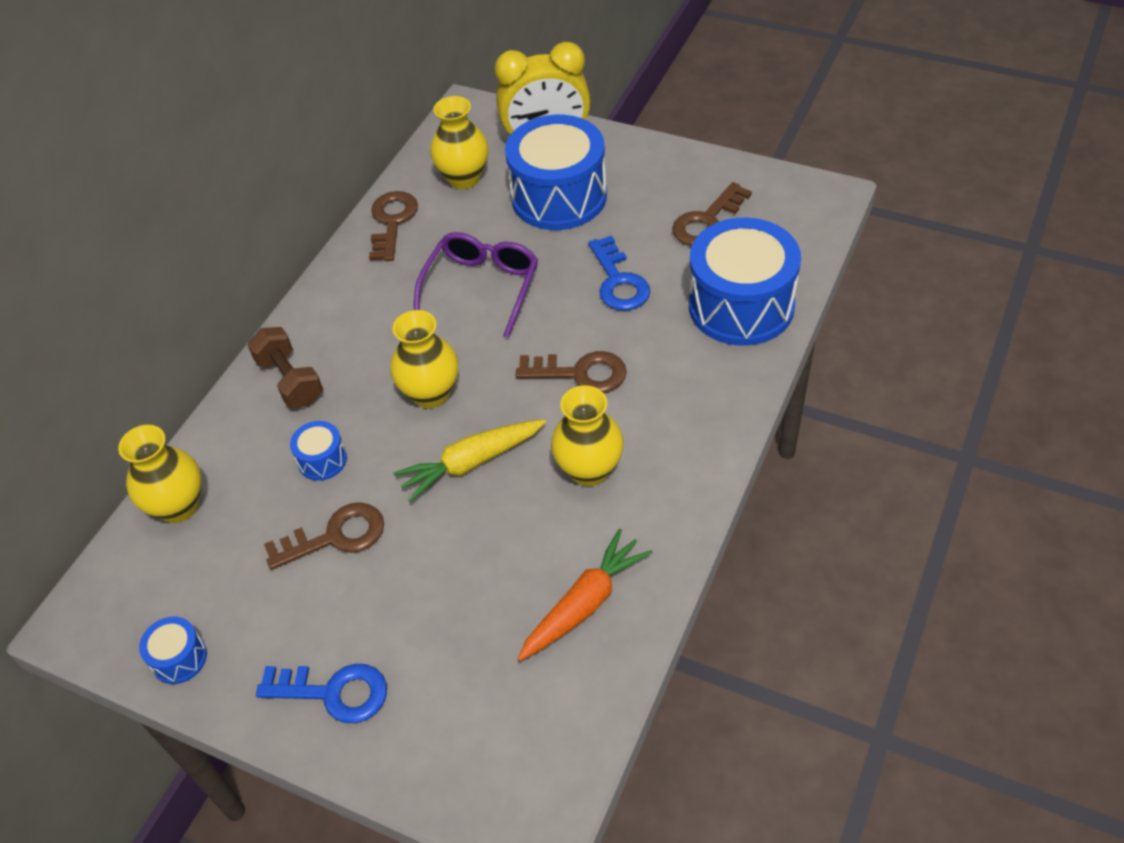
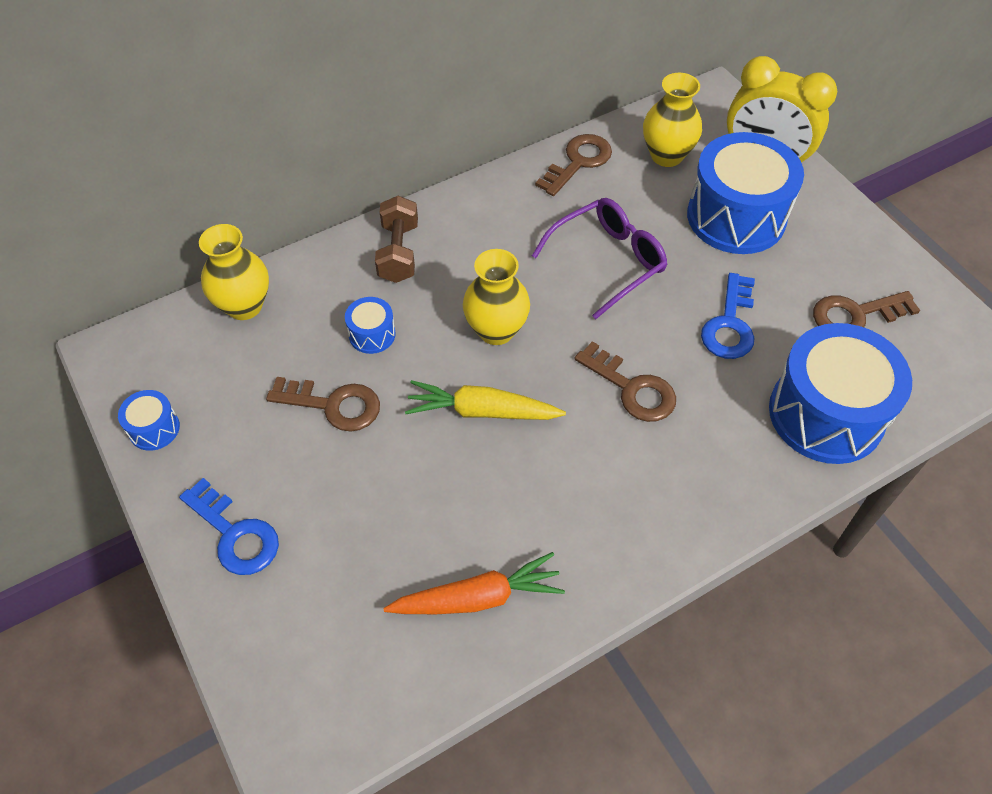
camera: 30 degrees right, 5 degrees up
(589, 470) = (573, 481): yellow vase -> none

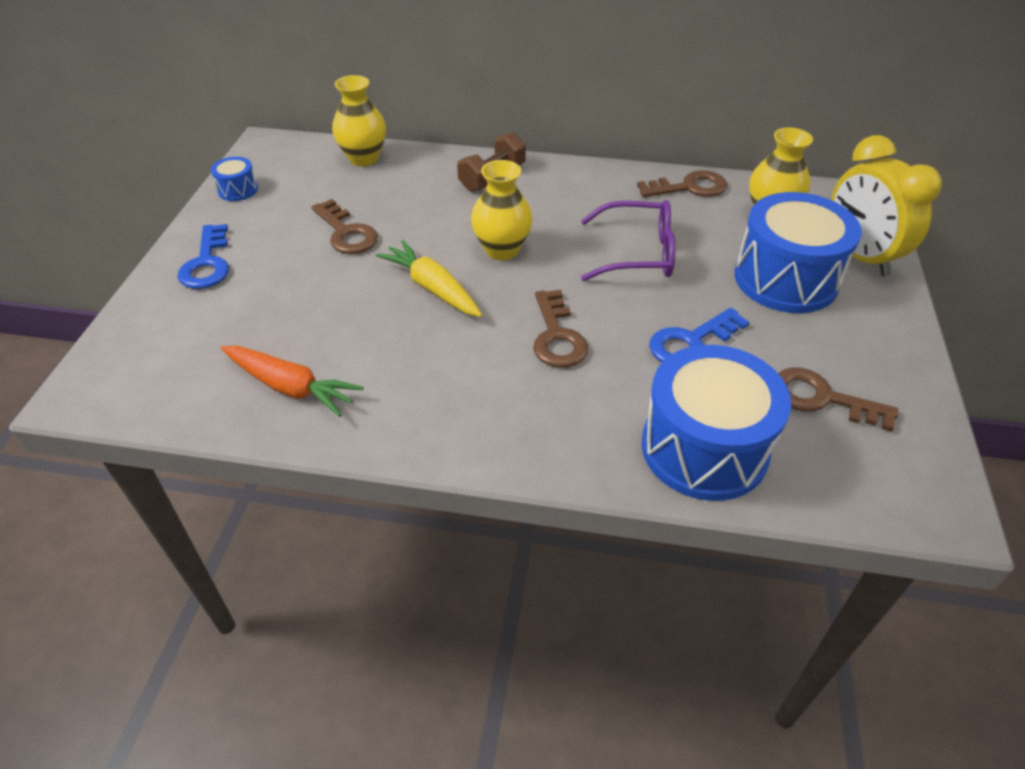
camera: 40 degrees right, 10 degrees down
(372, 334) = (418, 210): blue drum -> none

